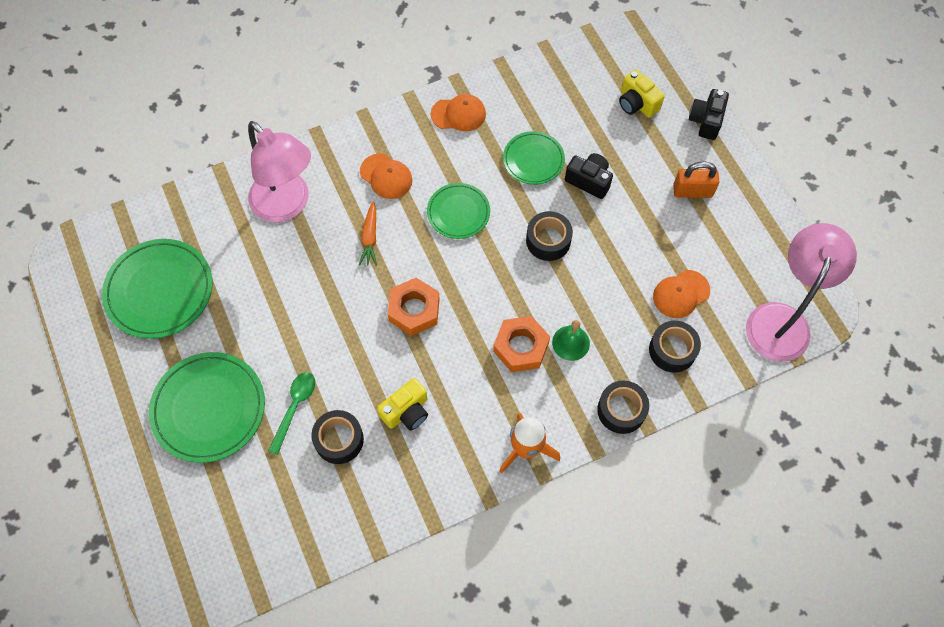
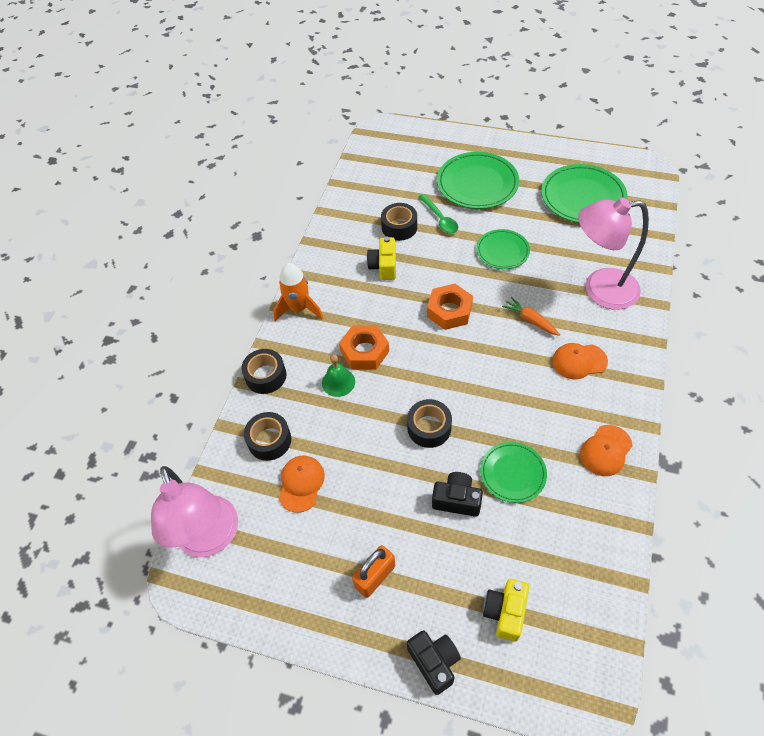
camera: 135 degrees right, 10 degrees down
(458, 212) = (506, 386): green plate -> green plate (502, 251)
(589, 181) = (457, 500): black camera -> black camera turned 150 degrees counterclockwise
(637, 103) = (505, 612): yellow camera -> yellow camera turned 75 degrees counterclockwise

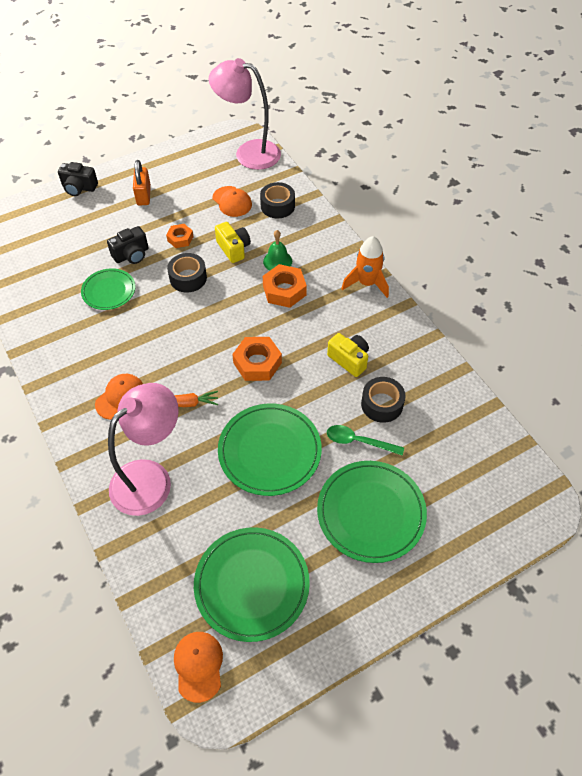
camera: 130 degrees right, 0 degrees up
(266, 376) = (327, 232): black tape -> none
(394, 480) = (180, 238): none -> orange nut
(502, 251) = (269, 451): green plate -> green plate, size x1.66
(505, 612) = (57, 227): yellow camera -> yellow camera (233, 249)
(606, 450) = (55, 347): orange cap -> orange cap (198, 666)

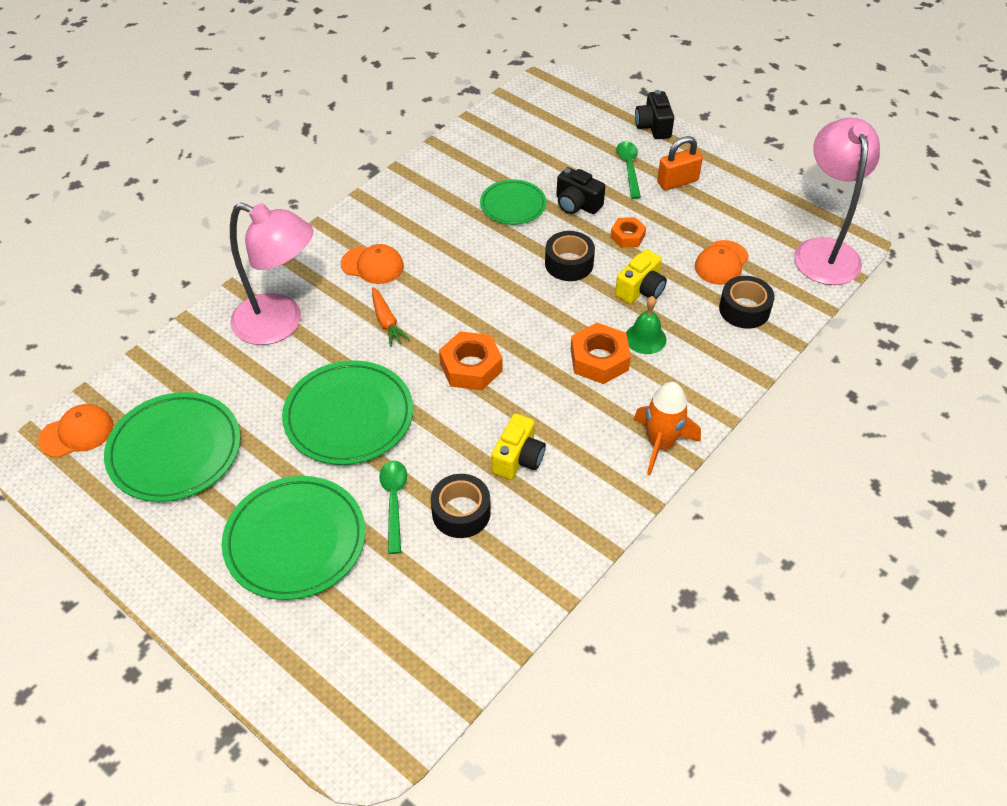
camera: 70 degrees right, 5 degrees down
(113, 215) = (629, 168): none -> green spoon

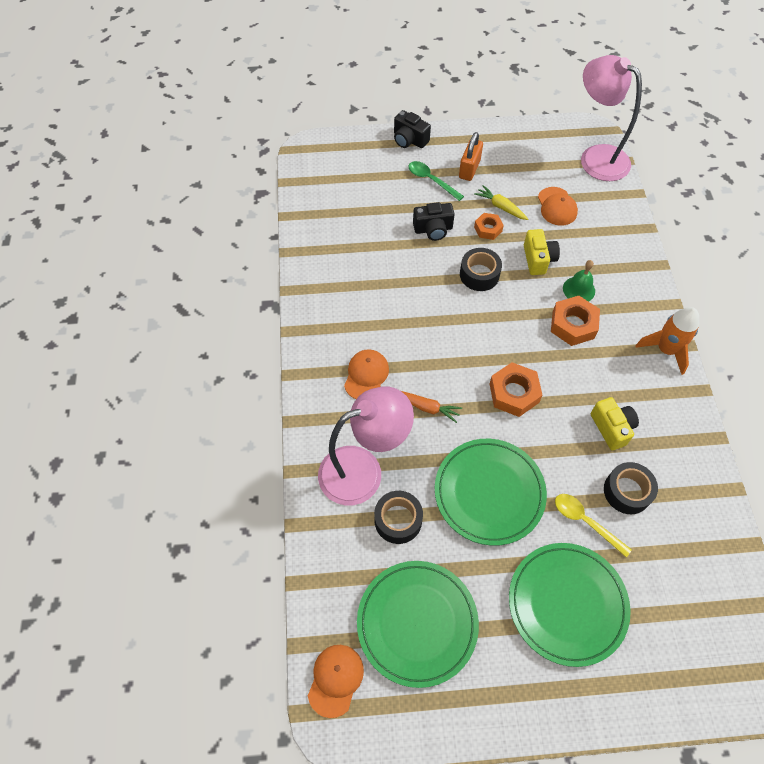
camera: 45 degrees left, 10 degrees up
(372, 265) = (366, 375): orange cap -> orange cap turned 45 degrees counterclockwise
(394, 501) = (585, 521): green spoon -> yellow spoon
(513, 205) = (397, 260): green plate -> none
(665, 228) = (500, 207): none -> yellow carrot
(744, 309) = (603, 228): black tape -> black tape (398, 520)

